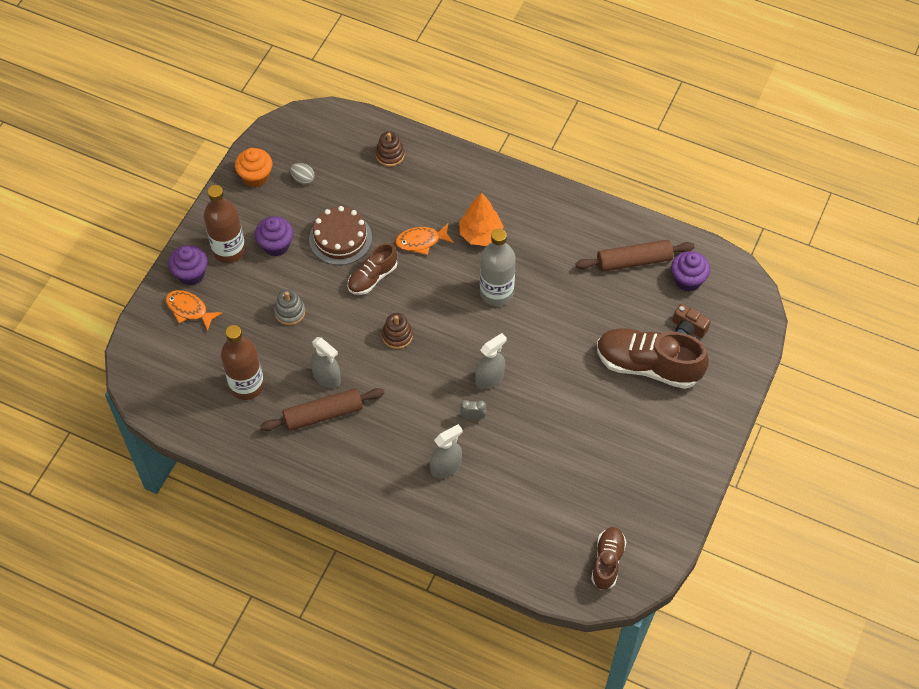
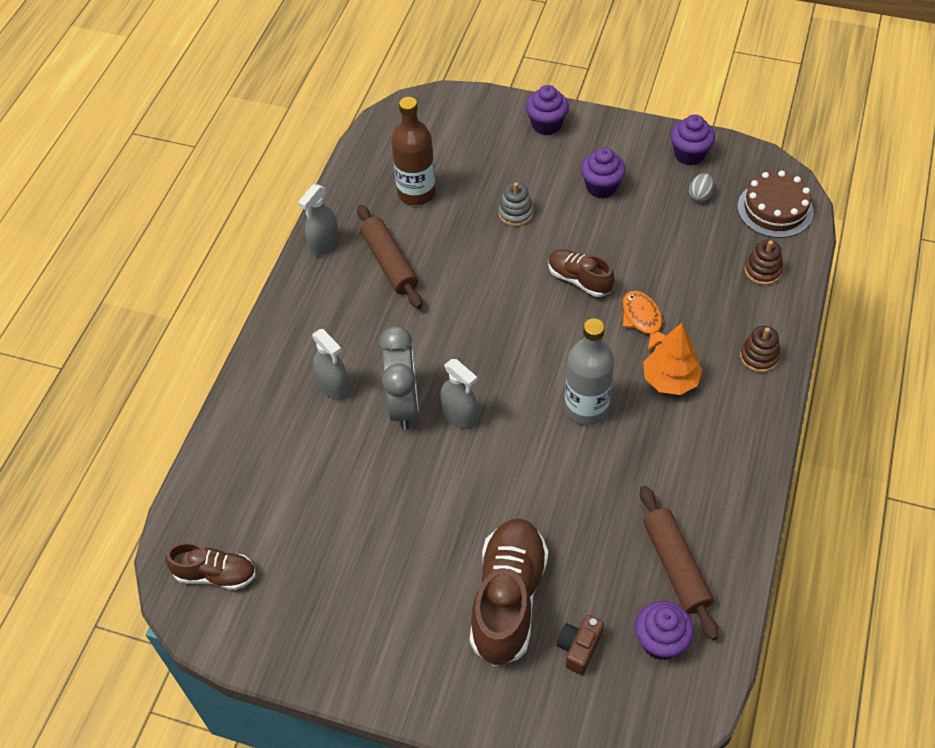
camera: 85 degrees right, 5 degrees down
(189, 309) = (501, 131): orange fish -> none
(229, 250) = (584, 149): brown bottle -> none
(256, 177) = (689, 154): orange cupcake -> purple cupcake
(327, 377) = (437, 258): grey spray bottle -> grey spray bottle (324, 244)
(340, 238) = (626, 242): brown cake -> brown cake (775, 209)
(397, 335) = (503, 315): brown stacking toy -> brown stacking toy (759, 357)
(473, 417) = (403, 405): grey clock -> grey clock, size x2.40

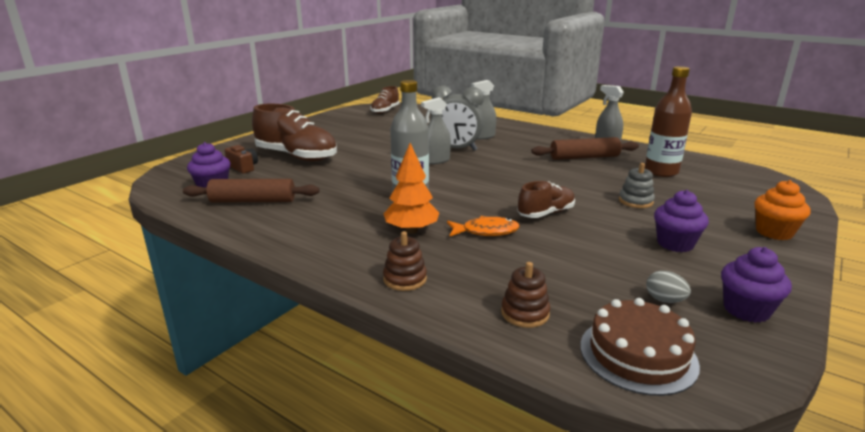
camera: 105 degrees right, 30 degrees down
(546, 125) = (774, 232): purple cupcake -> orange cupcake

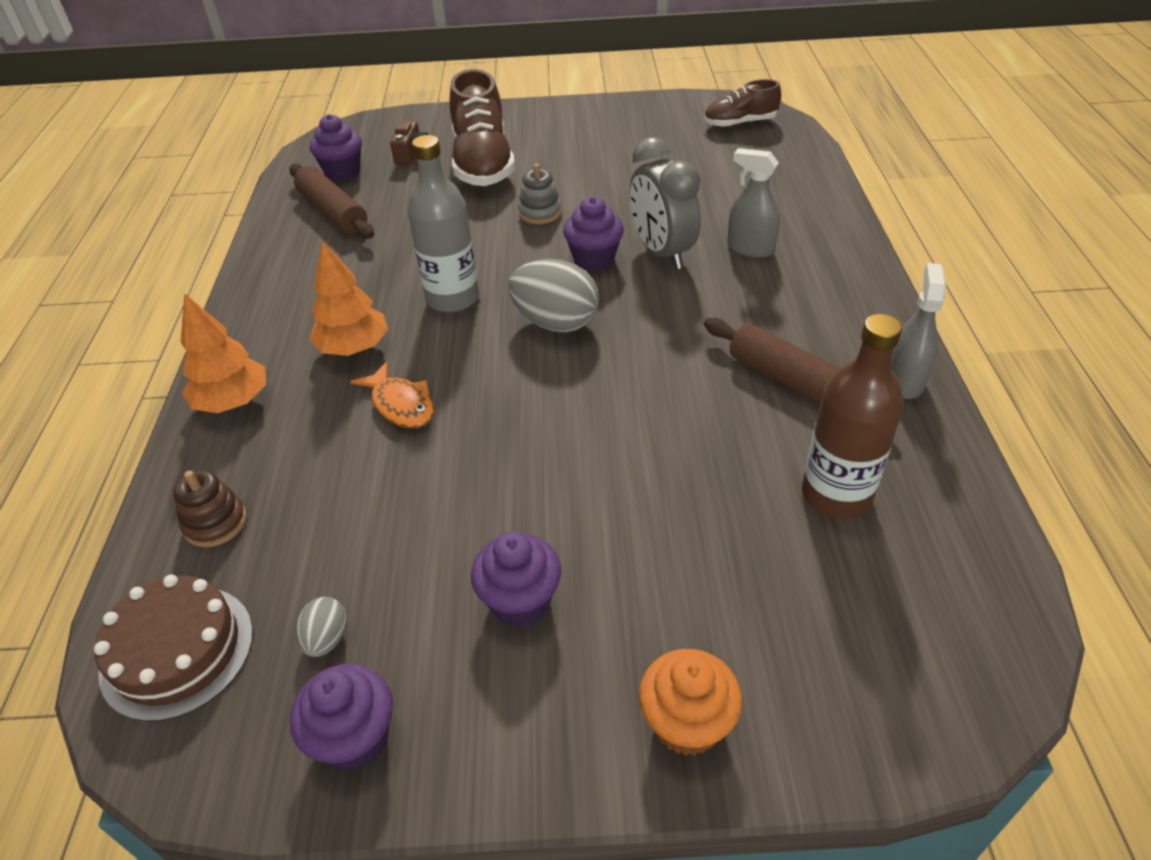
camera: 55 degrees right, 20 degrees up
(405, 279) = (233, 402): brown stacking toy -> orange tree
(436, 160) = (594, 259): grey spray bottle -> purple cupcake
(474, 181) = (556, 322): none -> grey egg
(546, 213) = (507, 432): brown shoe -> none
(635, 201) = (651, 506): grey stacking toy -> grey stacking toy (540, 212)

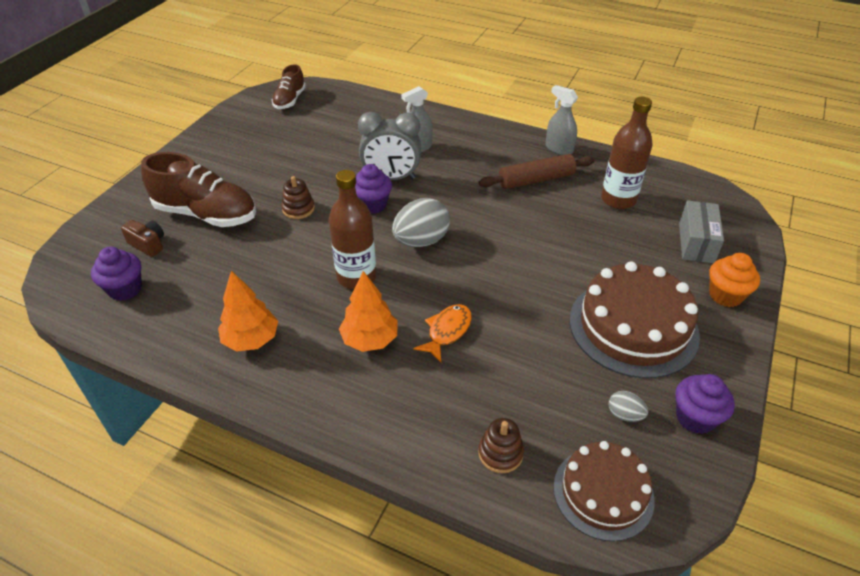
camera: 65 degrees left, 0 degrees up
(233, 402) = (379, 420): orange tree -> orange tree (251, 339)
(333, 212) = (181, 309): brown rolling pin -> none
(401, 405) = (447, 331): orange fish -> orange fish turned 45 degrees counterclockwise
(452, 298) = (356, 277): grey bottle -> brown bottle
(520, 601) = (633, 327): purple cupcake -> brown cake
(540, 212) = (298, 209): grey stacking toy -> brown stacking toy
(808, 640) = (696, 242): none -> grey box

